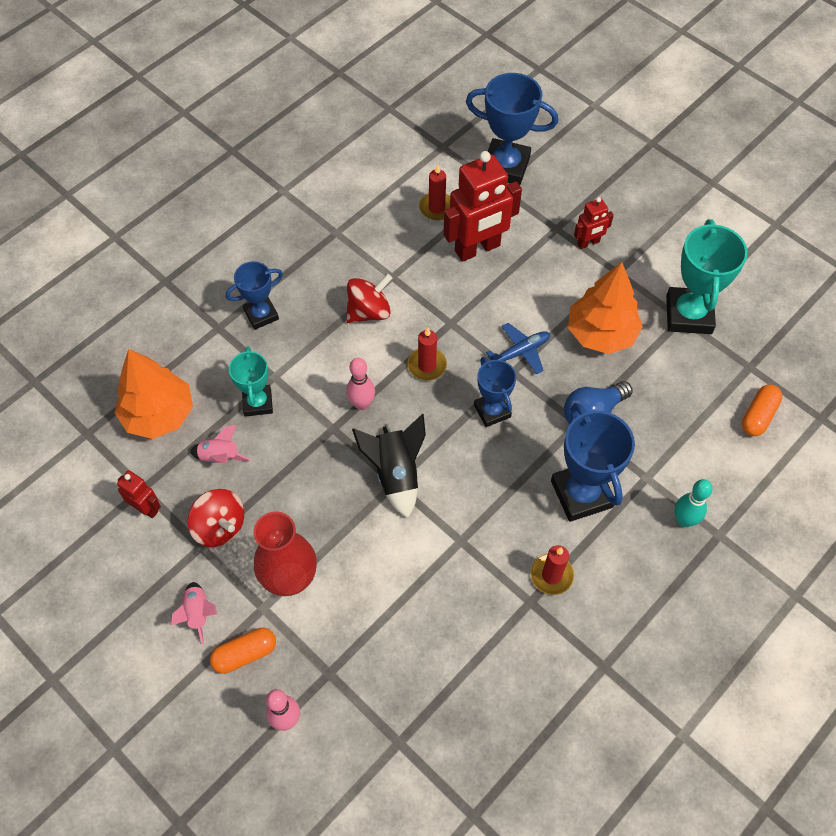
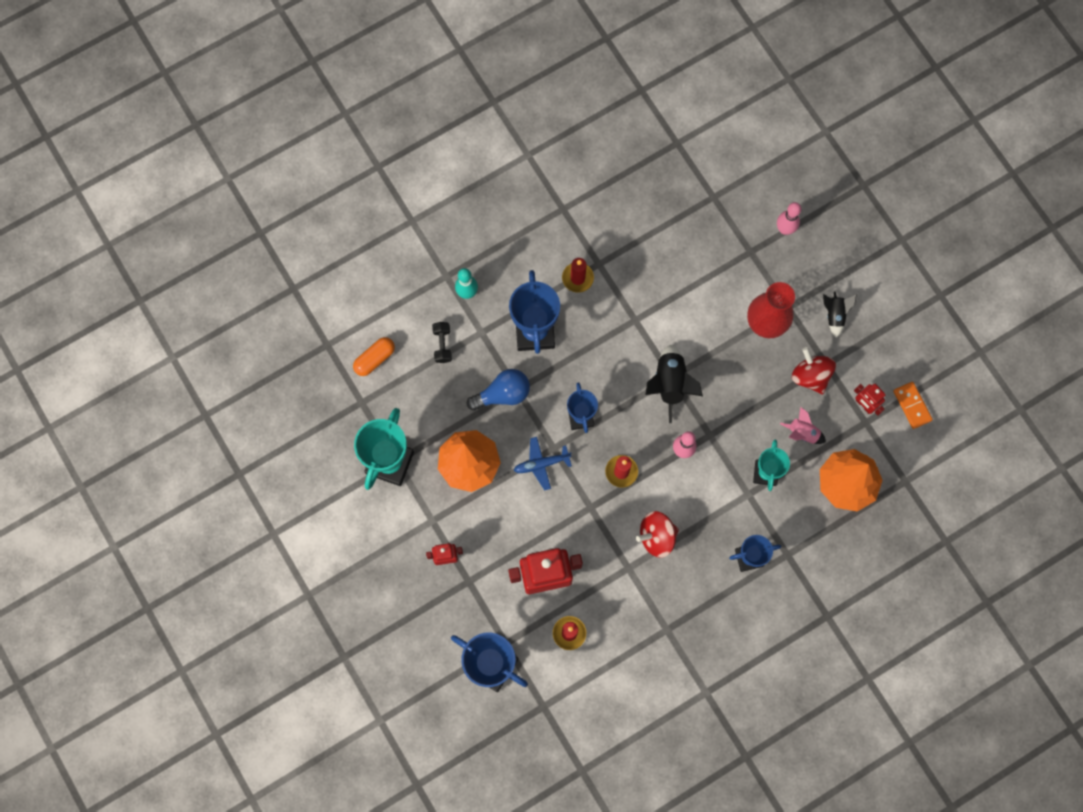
camera: 165 degrees left, 15 degrees up
(84, 522) = (912, 405): none -> orange domino
(198, 613) = (834, 315): pink rocket -> black rocket
(245, 654) = (806, 279): orange capsule -> none
(687, 451) = (442, 345): none -> black dumbbell

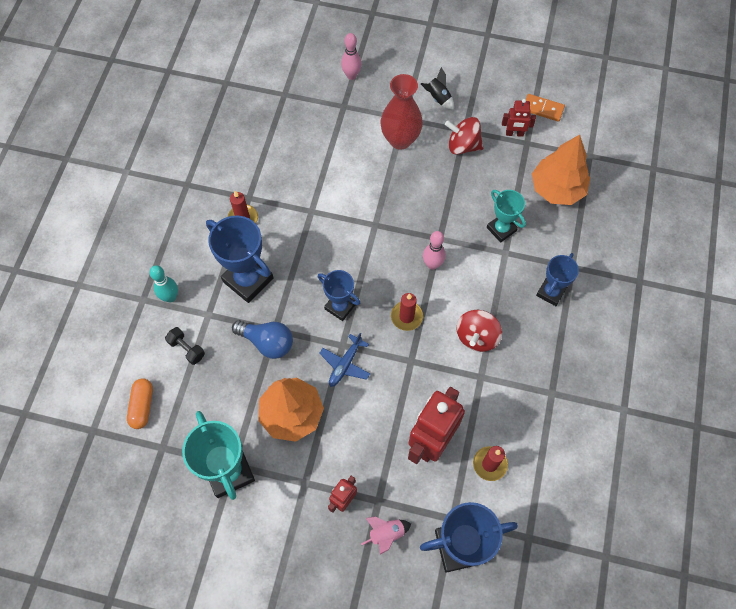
camera: 45 degrees left, 10 degrees down
(502, 394) = (267, 342): blue light bulb -> blue light bulb turned 90 degrees clockwise
(670, 384) = (378, 230): black rocket -> none
(802, 433) = (496, 183): pink rocket -> pink rocket (386, 534)

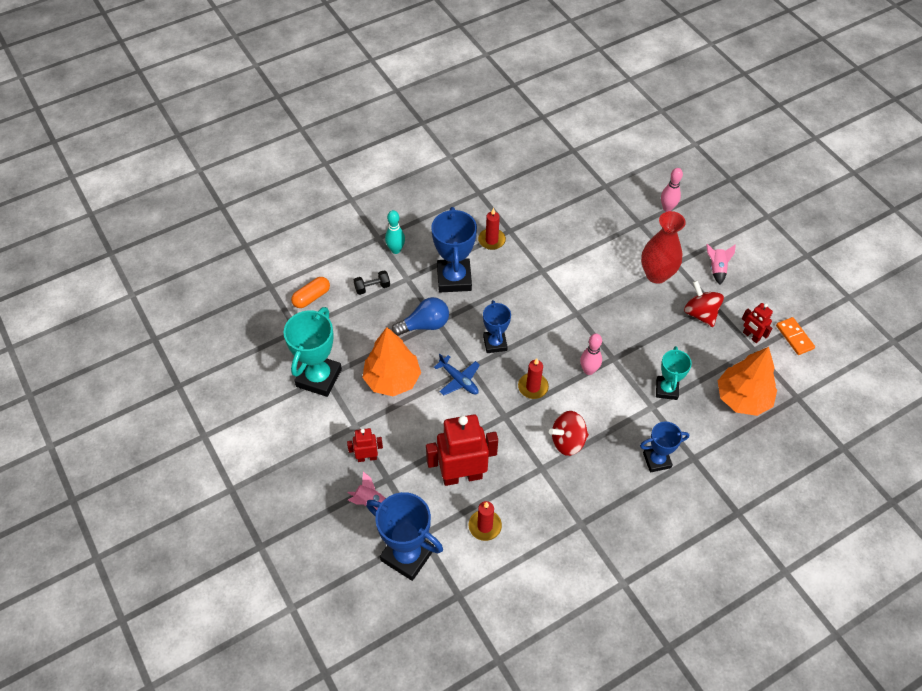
camera: 45 degrees right, 10 degrees down
(187, 349) = (372, 287): black dumbbell -> black dumbbell turned 75 degrees clockwise
(267, 342) = (424, 325): blue light bulb -> blue light bulb turned 90 degrees counterclockwise
(345, 364) = (459, 380): blue plane -> blue plane turned 120 degrees counterclockwise
(437, 98) = (716, 269): black rocket -> pink rocket

